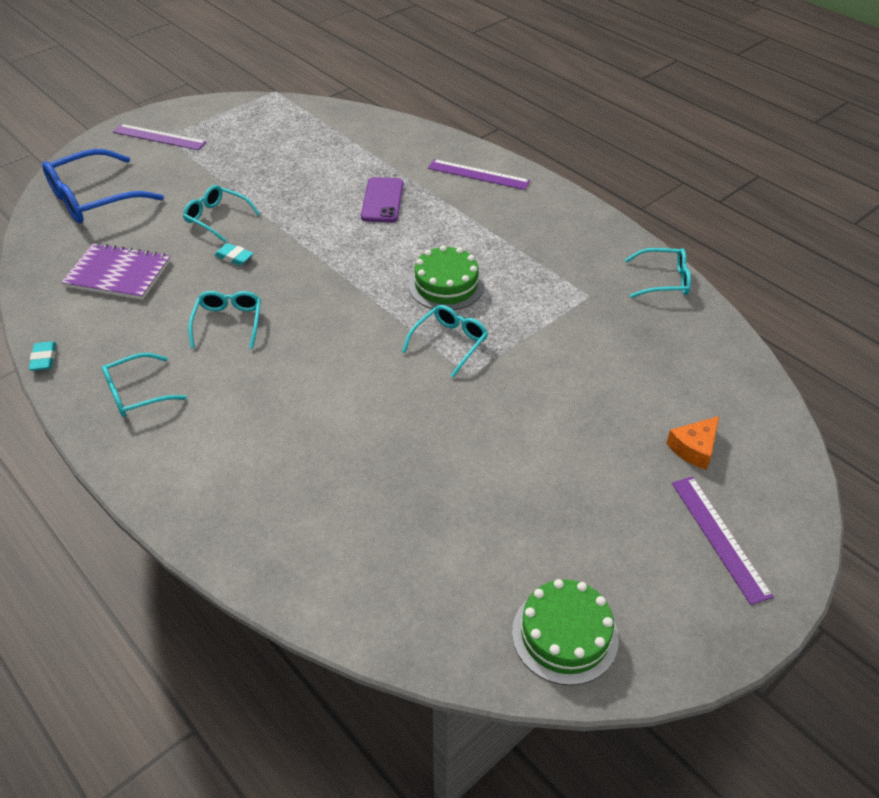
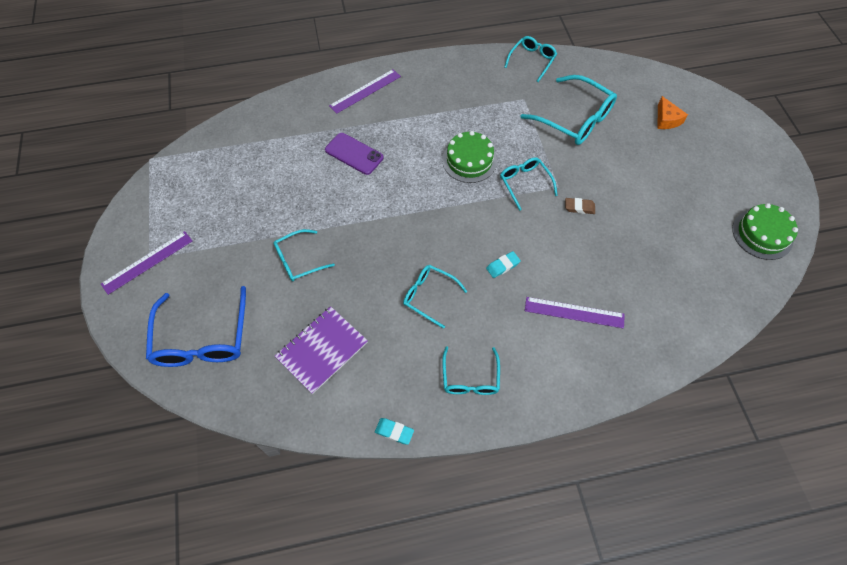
camera: 60 degrees left, 15 degrees up
(234, 257) = (356, 266): turquoise eraser -> turquoise eraser (503, 266)
(451, 405) = (579, 207): none -> brown eraser
(600, 352) = (574, 119): none -> turquoise glasses
(720, 537) = (728, 142): purple ruler -> purple ruler (574, 312)

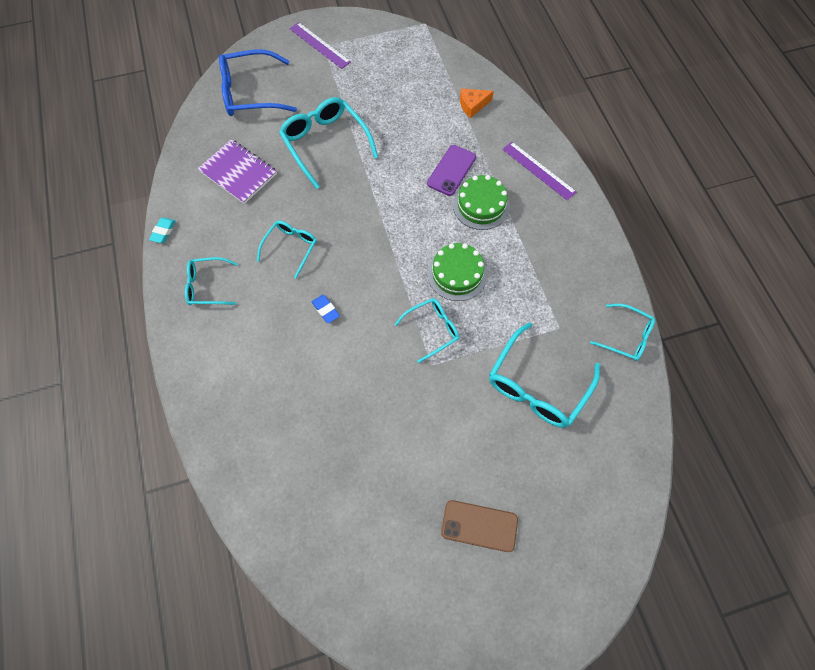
camera: 85 degrees right, 5 degrees up
(299, 260) = (325, 144): turquoise glasses -> turquoise glasses, size x1.69
(503, 266) = (326, 310): turquoise eraser -> blue eraser
(574, 312) = (273, 377): purple ruler -> none
(579, 207) = (405, 386): brown eraser -> none
(666, 119) = (557, 502): orange cheese -> orange cheese (472, 105)
(690, 168) = (479, 526): none -> brown phone
(762, 234) = (383, 607): green cake -> green cake (481, 205)

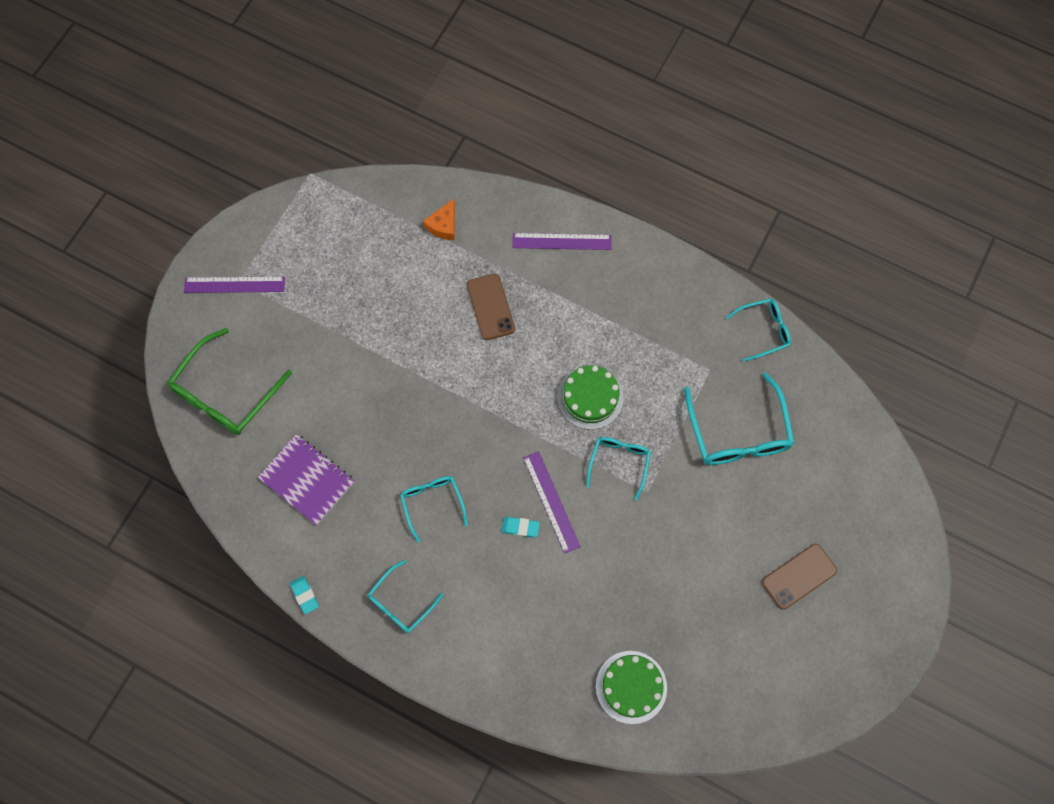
camera: 45 degrees left, 5 degrees up
(238, 173) = (307, 480): purple notebook -> purple notebook turned 45 degrees clockwise
(251, 93) = (226, 392): blue glasses -> green glasses
(325, 144) = (354, 381): turquoise glasses -> none
(326, 310) = (520, 527): blue eraser -> turquoise eraser
(362, 312) = (551, 501): none -> purple ruler
(451, 170) = (490, 307): purple phone -> brown phone
(481, 205) = (547, 318): green cake -> green cake (631, 687)

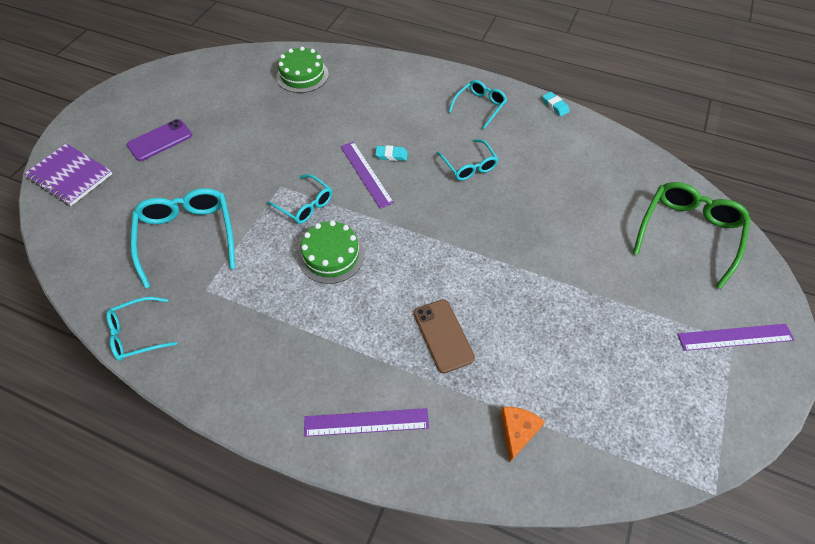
camera: 175 degrees right, 15 degrees down
(307, 480) = (582, 174): purple notebook -> purple notebook (70, 176)
(619, 463) = (305, 204): turquoise glasses -> turquoise glasses turned 60 degrees counterclockwise
(799, 576) = (160, 140): brown phone -> purple phone

